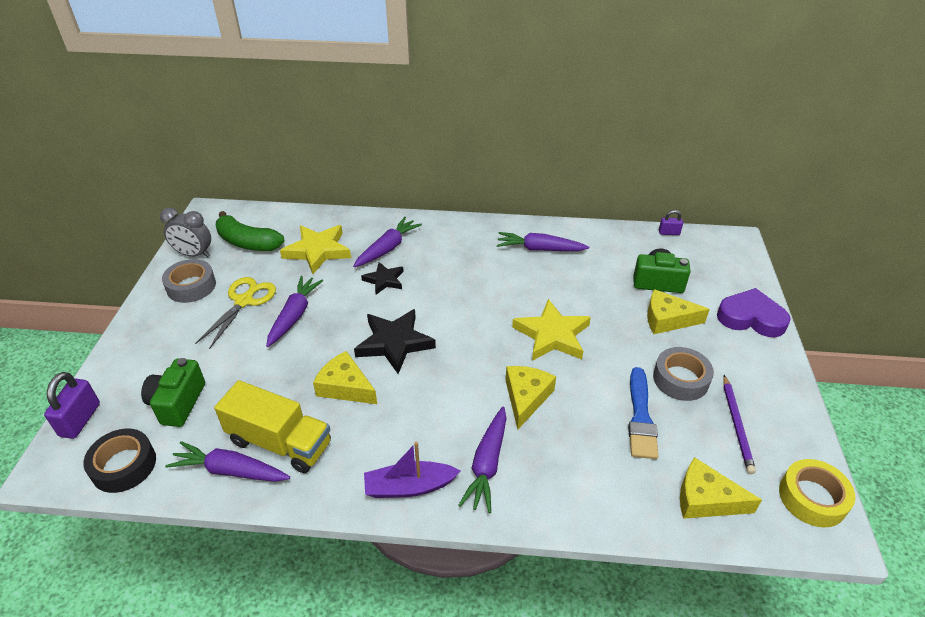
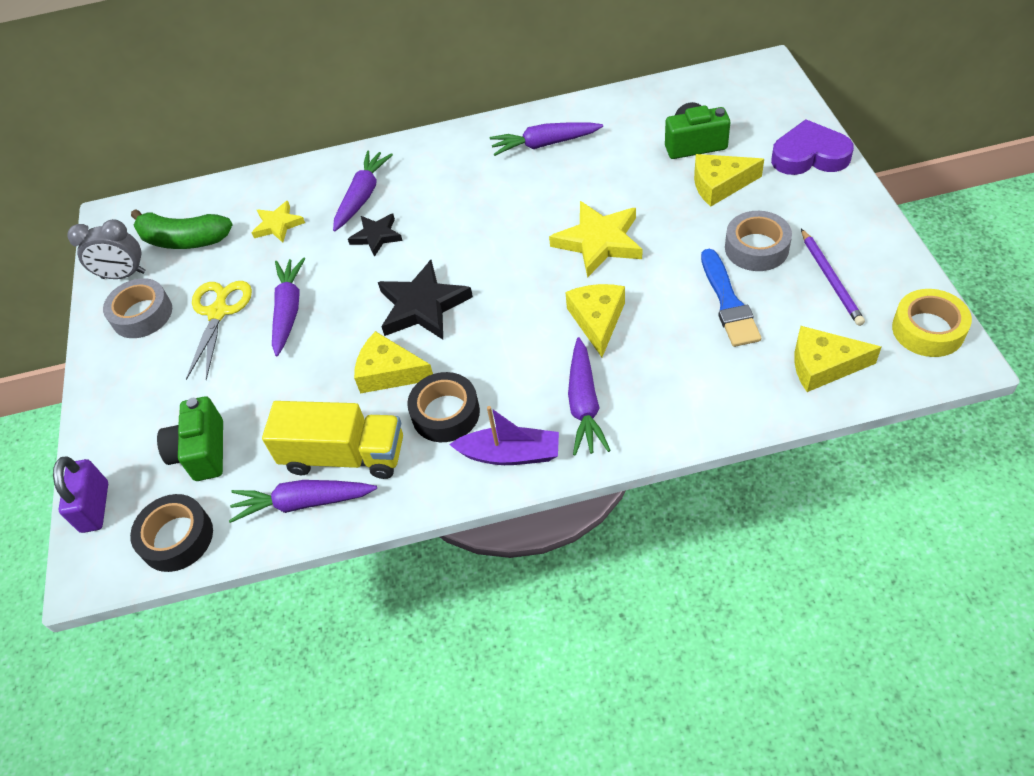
camera: 10 degrees left, 10 degrees up
(318, 251) = (278, 225): yellow star -> yellow star, size x0.60
(373, 434) = (445, 413): none -> black tape
(409, 487) = (510, 454): purple boat -> purple boat turned 150 degrees counterclockwise
(669, 233) = (686, 80): purple padlock -> none

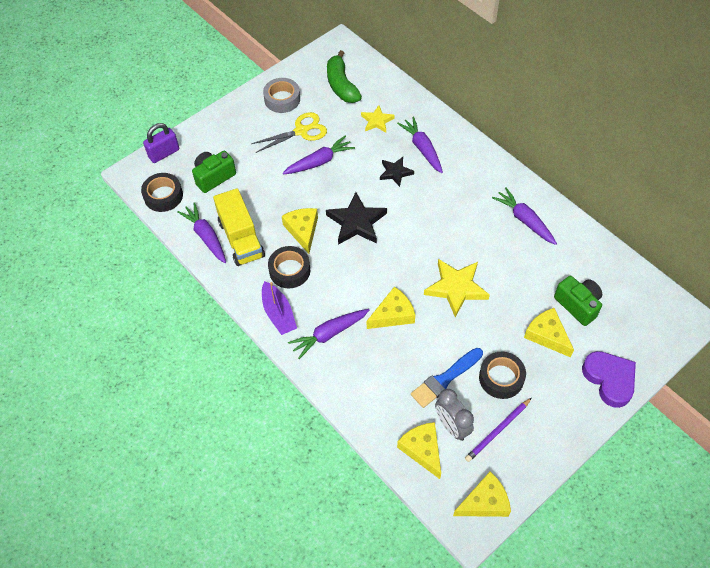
camera: 55 degrees right, 5 degrees up
(124, 275) = (303, 74): grey clock -> grey clock (452, 426)
(362, 196) = (422, 149): purple carrot -> purple carrot turned 105 degrees counterclockwise
(756, 248) = (501, 378): grey tape -> black tape
(928, 330) = (484, 502): yellow tape -> yellow cheese

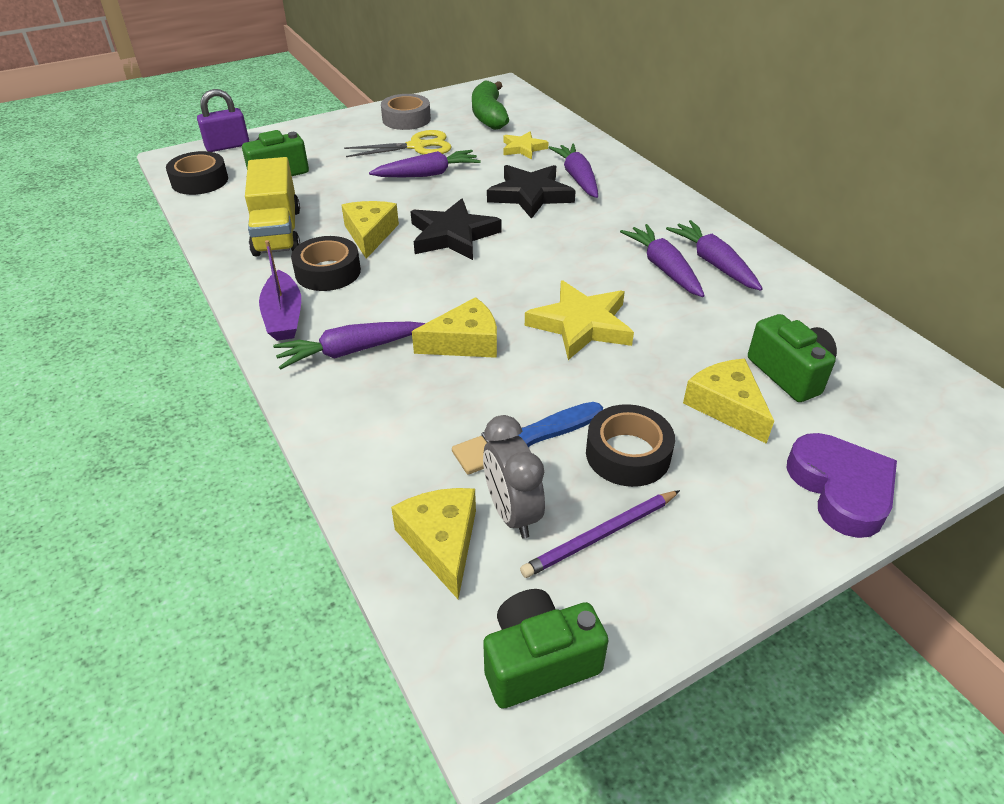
camera: 10 degrees right, 15 degrees down
(206, 236) = (230, 224): purple carrot -> purple carrot (663, 268)
(395, 172) = (530, 195): black star -> black star, size x1.68
(484, 502) = (538, 662): yellow cheese -> green camera

